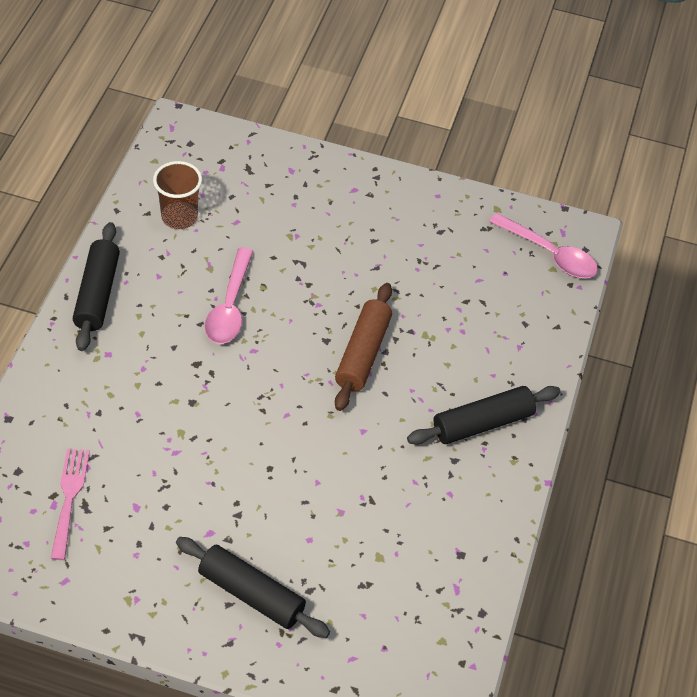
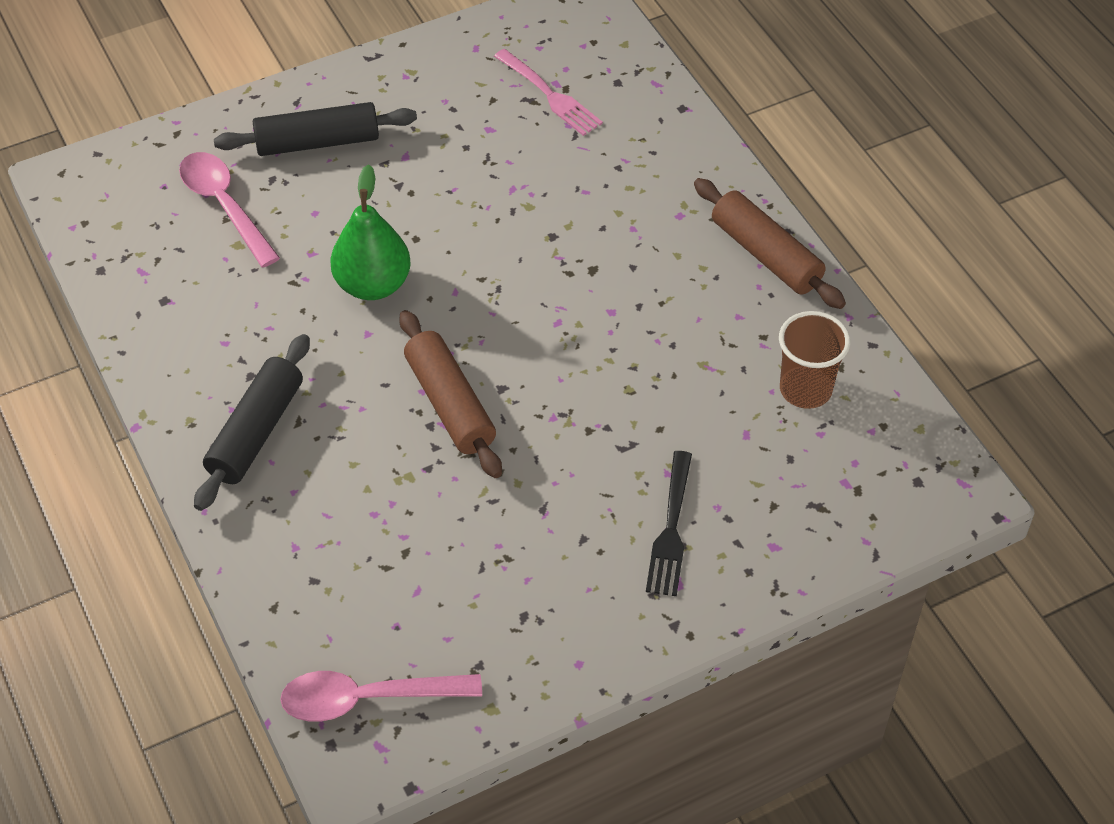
camera: 140 degrees right, 0 degrees up
(97, 294) = (766, 255): black rolling pin -> brown rolling pin
(230, 306) = (633, 343): pink spoon -> pink spoon (225, 206)
(327, 212) = (670, 528): none -> black fork
(327, 458) = (373, 285): none -> green pear

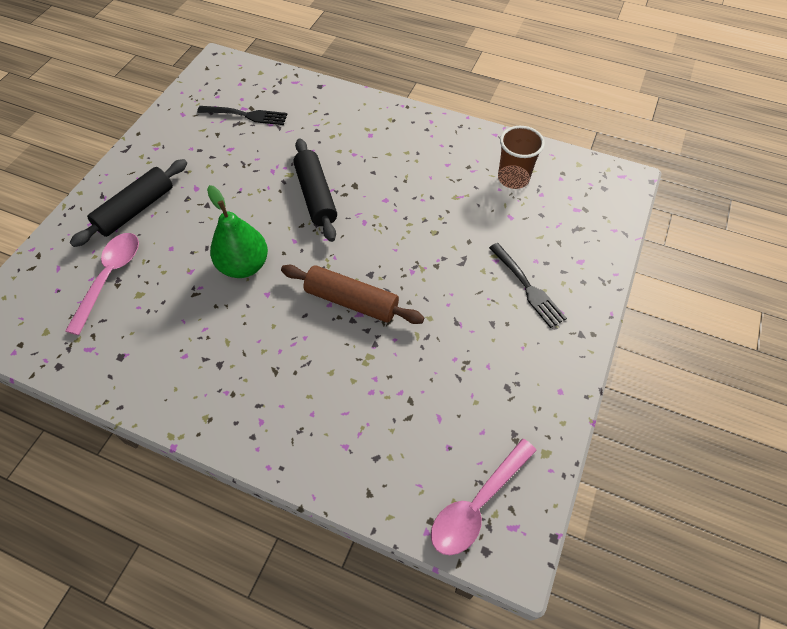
camera: 40 degrees left, 5 degrees up
(225, 206) = (110, 277): pink spoon -> pink spoon turned 90 degrees clockwise
(256, 432) = (255, 395): black rolling pin -> black rolling pin (316, 196)
(549, 95) = (245, 115): pink fork -> black fork
(766, 255) = (429, 129): brown rolling pin -> none

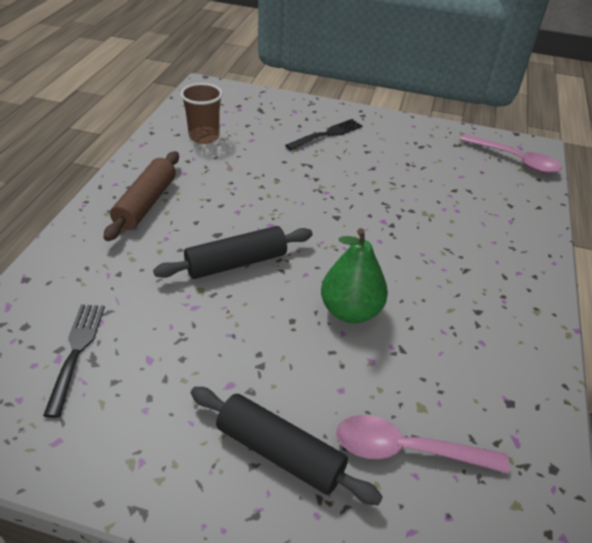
camera: 100 degrees left, 15 degrees down
(351, 301) = (371, 226): brown rolling pin -> brown rolling pin (146, 203)

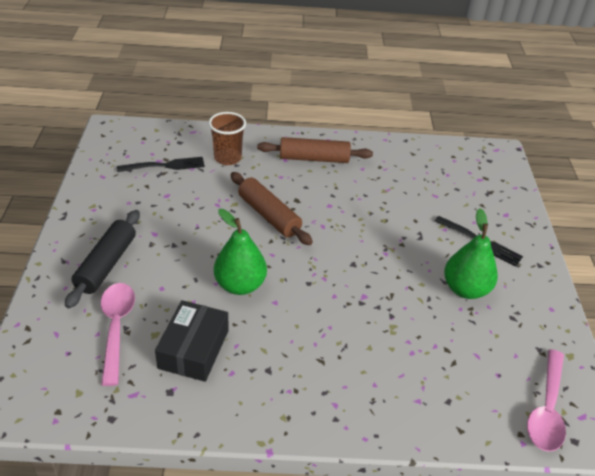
camera: 75 degrees right, 0 degrees up
(204, 136) = (419, 168): brown cup -> brown cup (227, 158)
(236, 263) = (269, 215): black rolling pin -> brown rolling pin
(384, 159) = (465, 289): none -> green pear
(447, 370) = (193, 349): none -> black box

